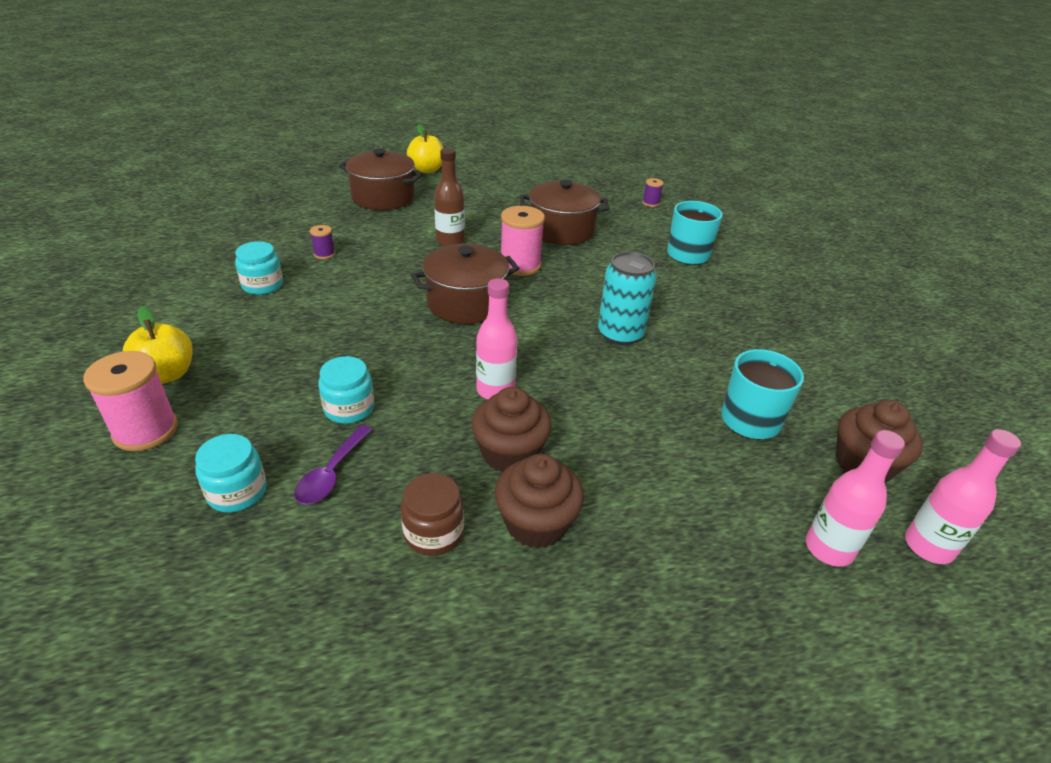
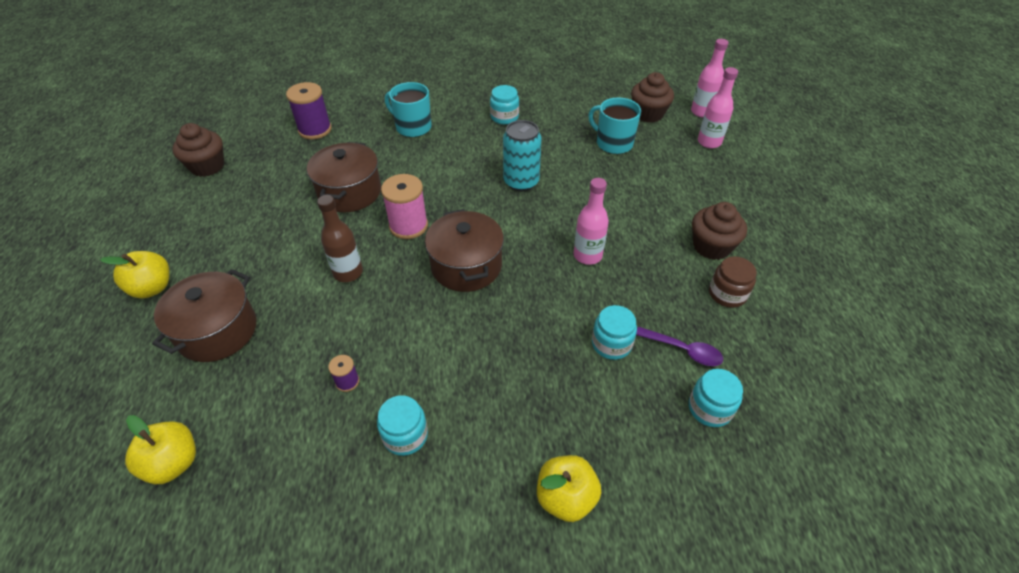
camera: 80 degrees left, 10 degrees up
(145, 430) = (648, 494): pink spool -> none
(267, 201) = (173, 463): none -> yellow apple
(510, 453) = (653, 253): brown cupcake -> brown cupcake (207, 166)
(650, 203) = (315, 130): purple spool -> purple spool, size x2.03
(751, 316) = (504, 117): none -> turquoise jar

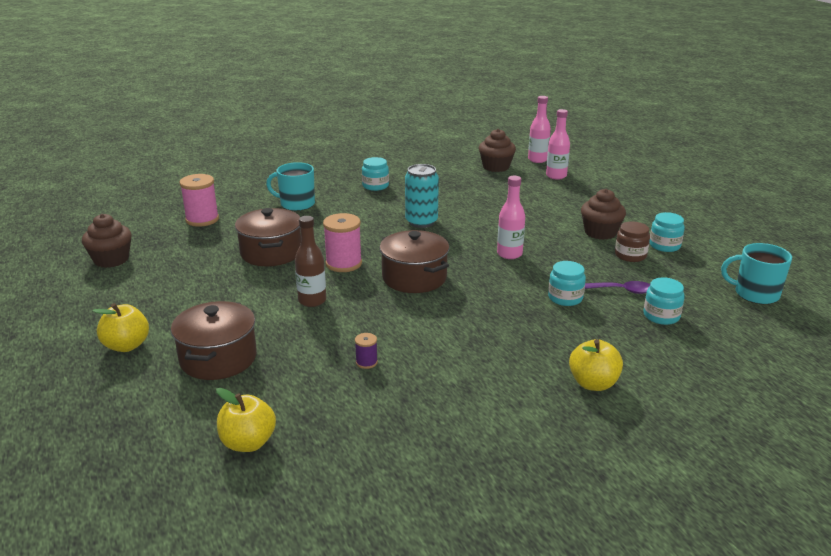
camera: 20 degrees left, 20 degrees down
(315, 130) = (202, 219): purple spool -> pink spool
(405, 435) = (441, 380): turquoise jar -> turquoise jar (664, 245)
(613, 143) = (480, 188): turquoise mug -> turquoise mug (755, 294)

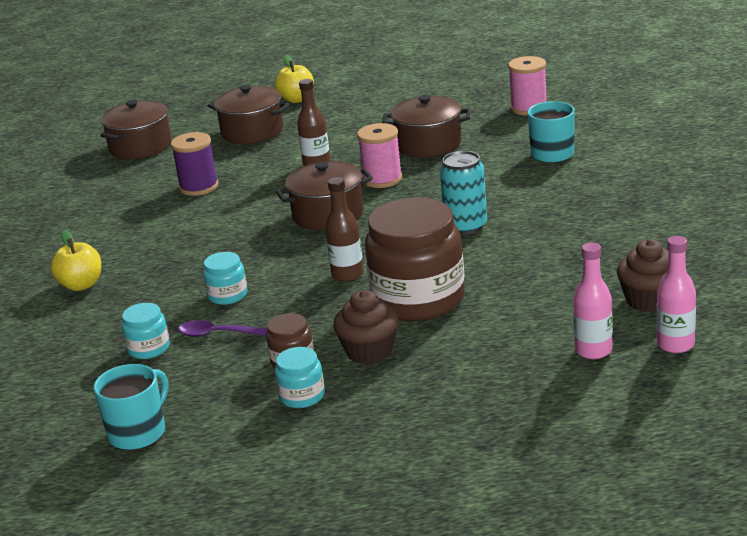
camera: 110 degrees right, 0 degrees up
(111, 259) = (453, 79): brown cupcake -> none
(248, 443) = (140, 147): yellow apple -> brown pot
(366, 362) = (199, 187): purple spool -> purple spool, size x2.03
(375, 186) = (596, 201): turquoise jar -> none
(509, 254) = (347, 275): pink bottle -> brown bottle
(529, 226) = (418, 299): none -> brown jar
(621, 290) = (216, 334): purple spoon -> purple spoon turned 75 degrees clockwise

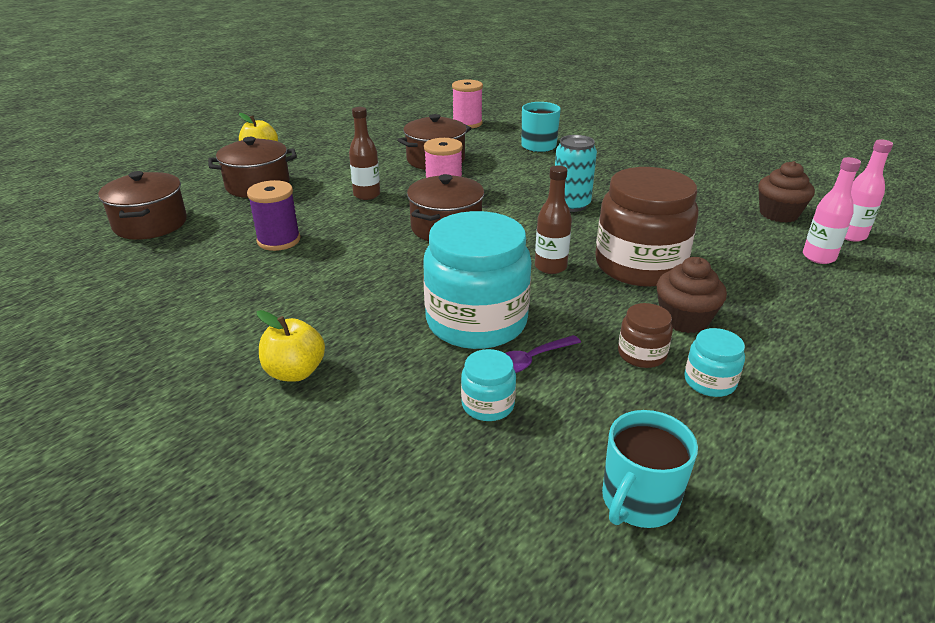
camera: 45 degrees left, 5 degrees up
(138, 432) = (638, 501): turquoise mug -> turquoise mug turned 135 degrees counterclockwise
(227, 295) = (476, 322): turquoise jar -> turquoise jar, size x2.24

